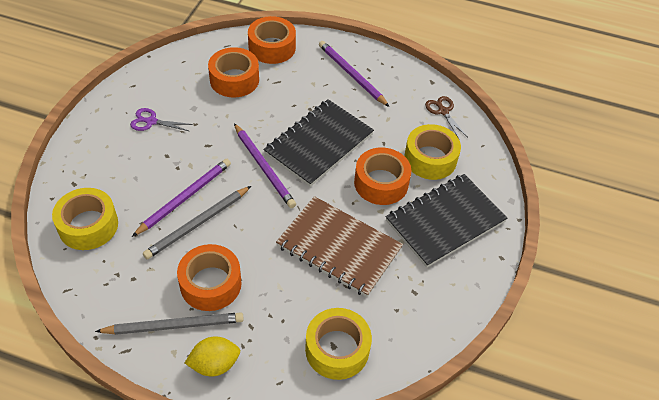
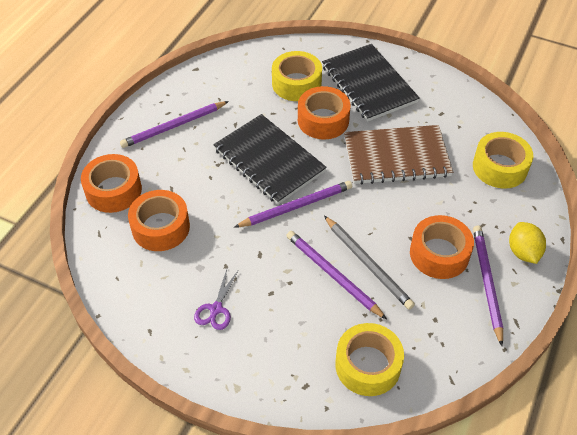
camera: 80 degrees left, 0 degrees up
(174, 325) = (486, 283): grey pencil -> purple pencil
(339, 247) = (396, 157): brown notebook -> brown notebook turned 45 degrees clockwise
(443, 111) = (237, 67): brown scissors -> none

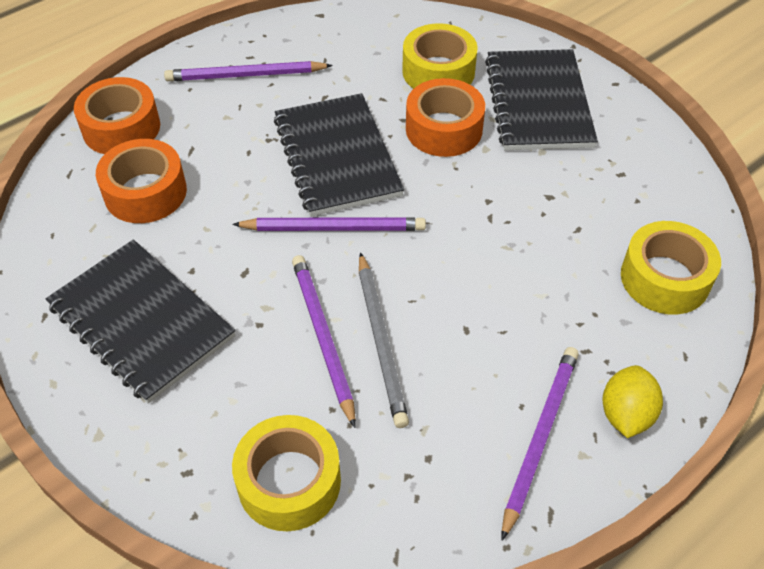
camera: 25 degrees right, 0 degrees up
(216, 309) = (141, 321): purple scissors -> black notebook
(396, 157) = (516, 211): brown notebook -> none
(439, 254) = (493, 367): orange tape -> none

